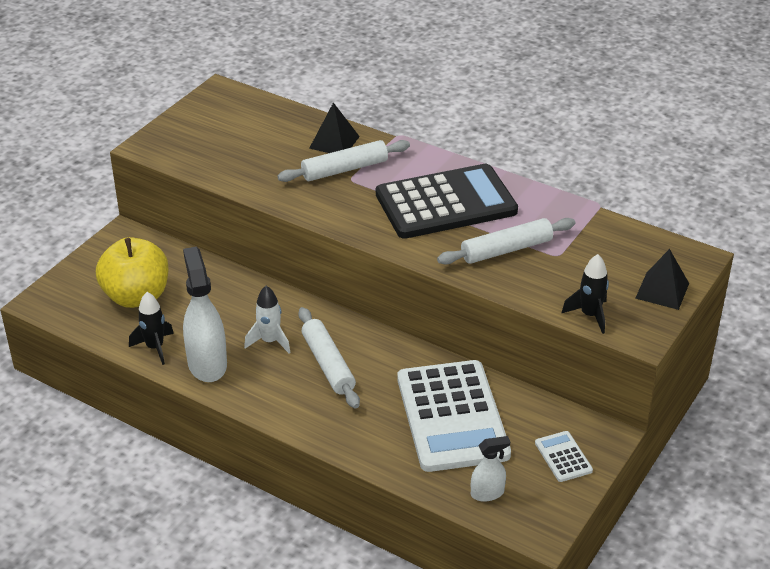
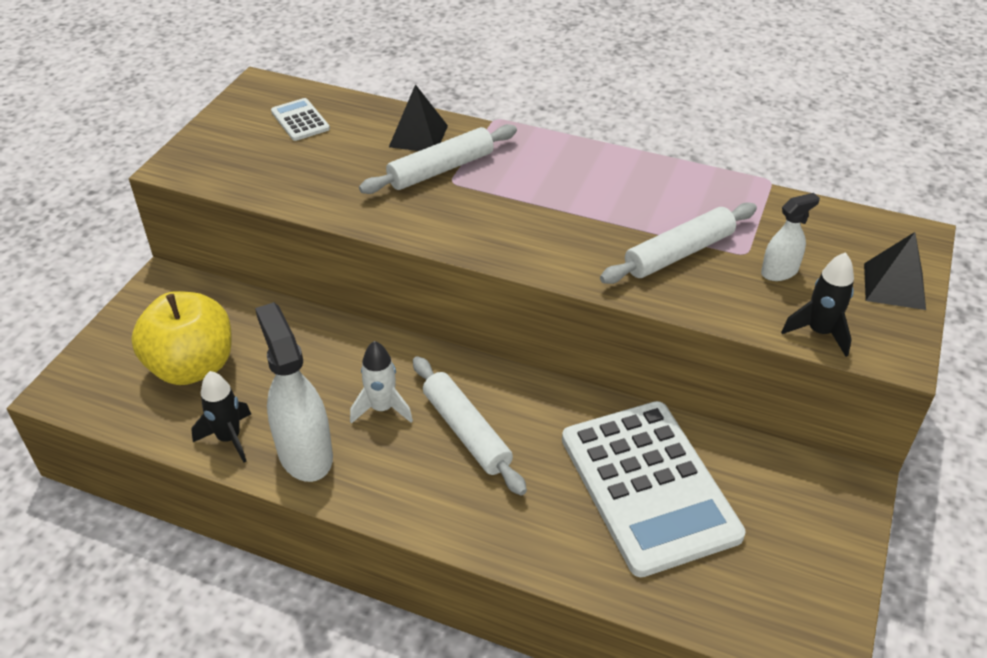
camera: 10 degrees left, 5 degrees up
(446, 203) = (581, 199): black calculator -> none
(487, 493) = (732, 599): white spray bottle -> white spray bottle (779, 271)
(563, 457) = (810, 526): white calculator -> white calculator (300, 120)

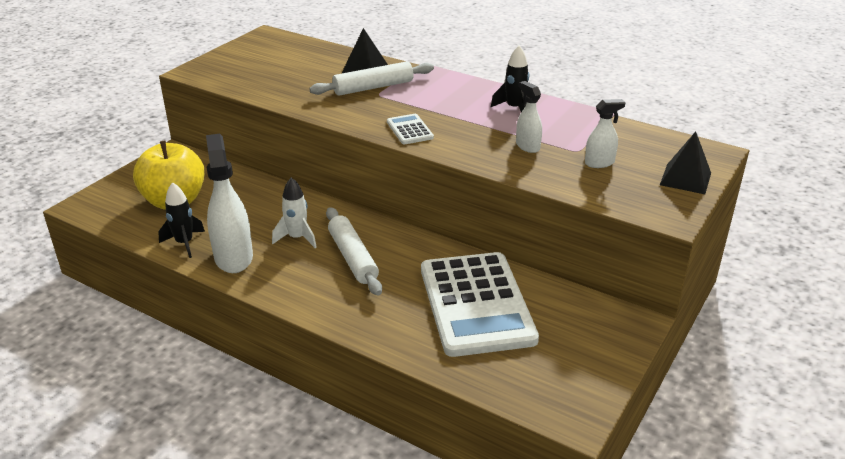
camera: 10 degrees right, 10 degrees down
(300, 120) = (286, 54): white calculator -> white calculator (409, 130)
(679, 253) = (527, 146): white rolling pin -> white spray bottle
(819, 332) = (616, 199): black rocket -> black rocket (514, 108)

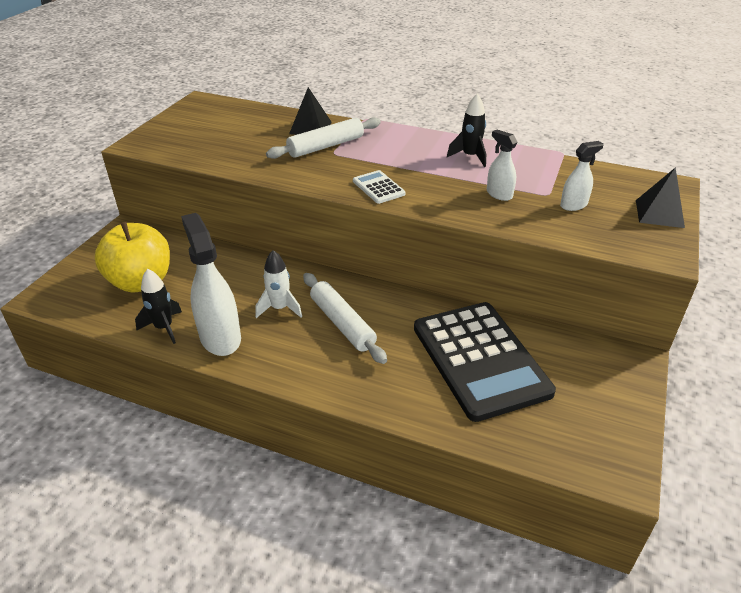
camera: 10 degrees left, 5 degrees up
(476, 304) = (480, 359): white calculator -> black calculator

